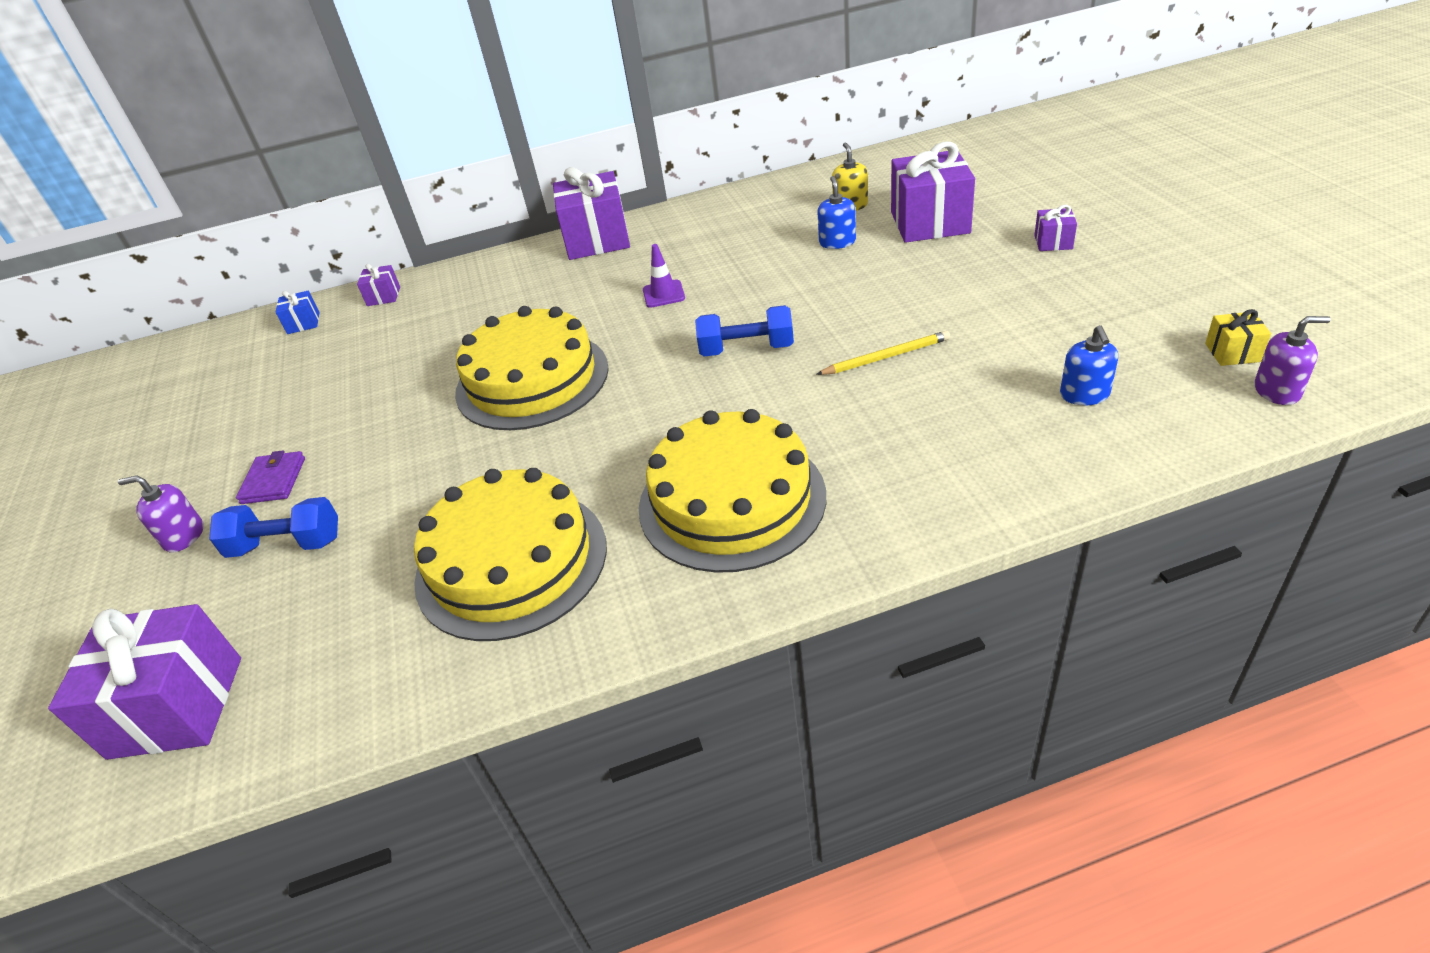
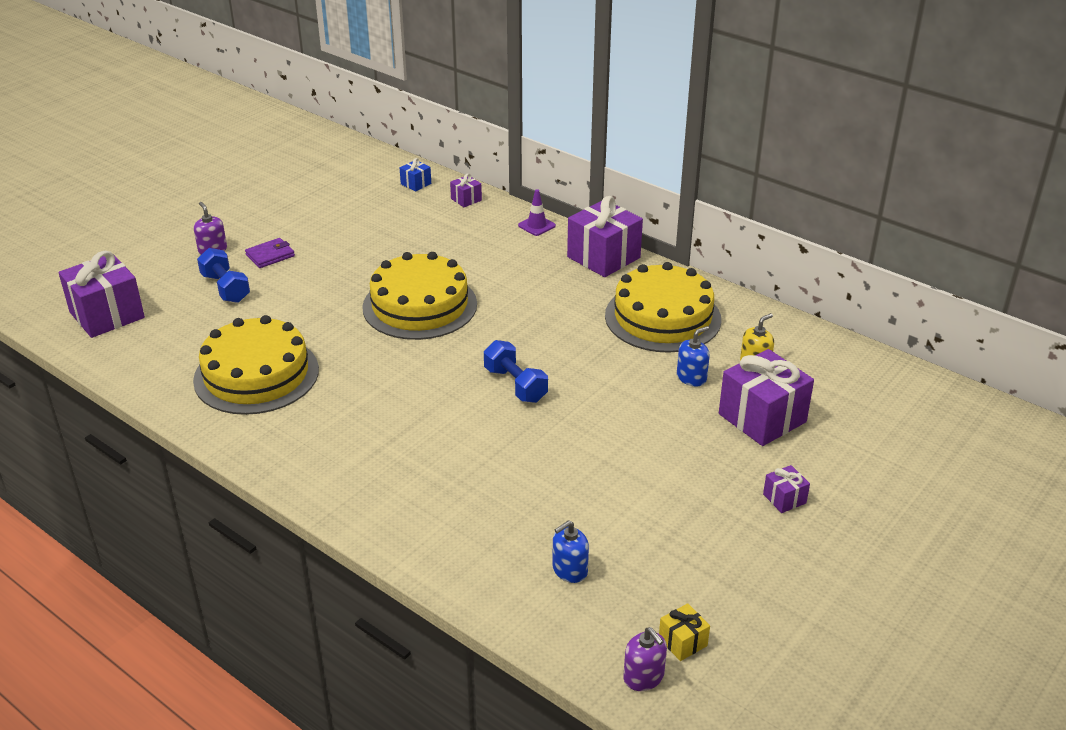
camera: 50 degrees right, 5 degrees down
(663, 294) = (555, 319): purple traffic cone -> purple traffic cone (536, 226)
(732, 500) = (355, 439): yellow cake -> yellow cake (662, 317)
(886, 357) = (551, 455): yellow pencil -> none

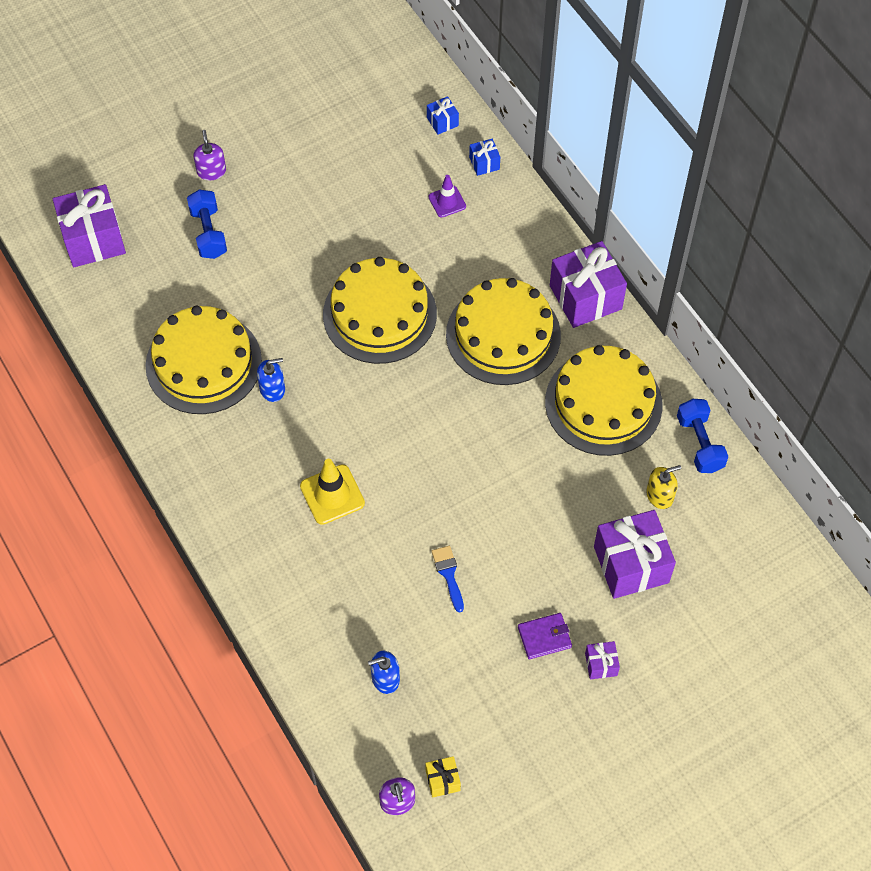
camera: 20 degrees right, 25 degrees up
(270, 255) = (263, 196): purple wallet -> purple wallet (544, 637)
(436, 439) = (332, 494): none -> yellow traffic cone
(466, 199) = (484, 163): purple gift -> blue gift
(515, 385) = (427, 450): blue dumbbell -> blue dumbbell (699, 443)
(536, 226) = (539, 227): purple traffic cone -> purple traffic cone (447, 201)
(543, 294) = (503, 335): none -> yellow cake
(589, 469) = (448, 574): none -> blue brush
(691, 377) = (591, 492): blue soap dispenser -> blue soap dispenser (272, 389)

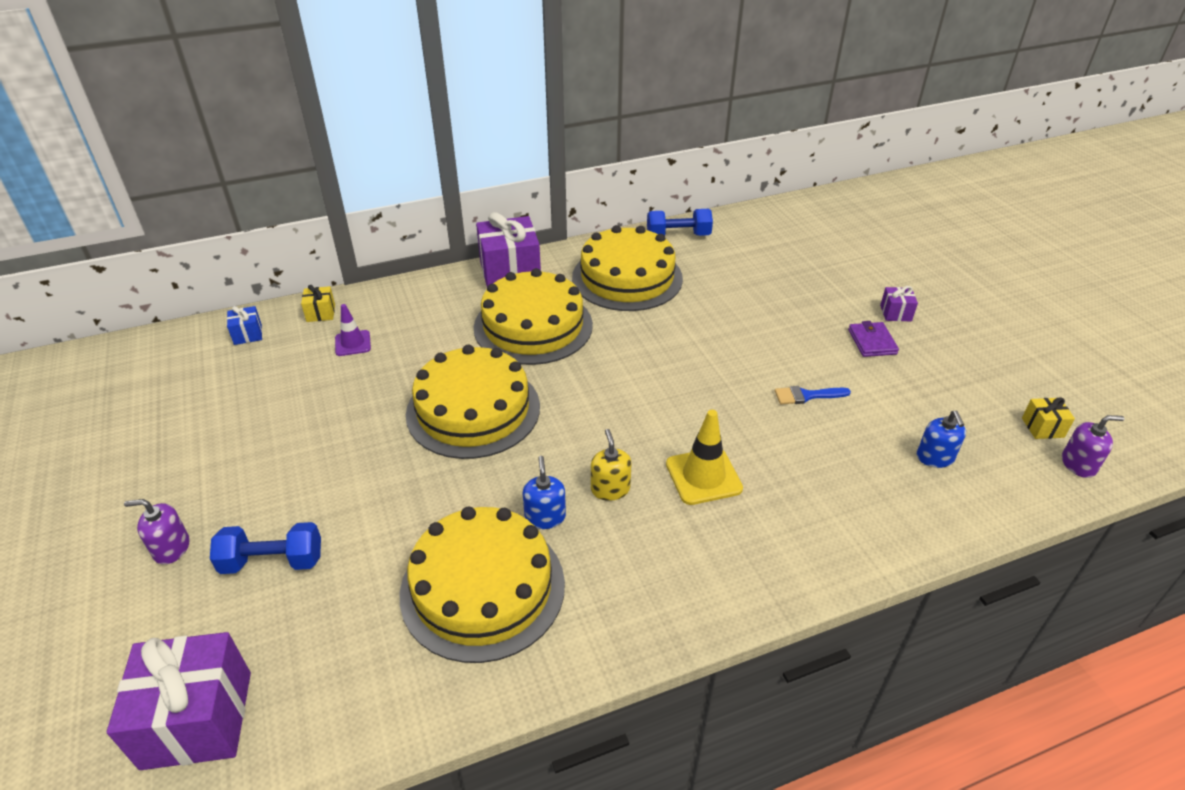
camera: 80 degrees left, 20 degrees down
(484, 163) = (321, 313): blue gift -> yellow gift
(631, 564) = (794, 284): purple gift -> none
(660, 495) = (726, 261): yellow soap dispenser -> yellow soap dispenser (610, 489)

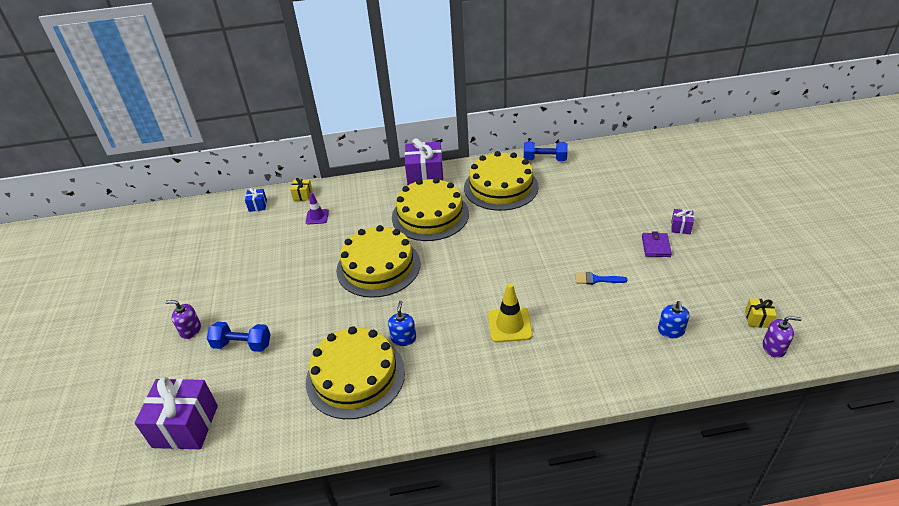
camera: 15 degrees right, 0 degrees up
(610, 489) = (448, 326): yellow soap dispenser -> none

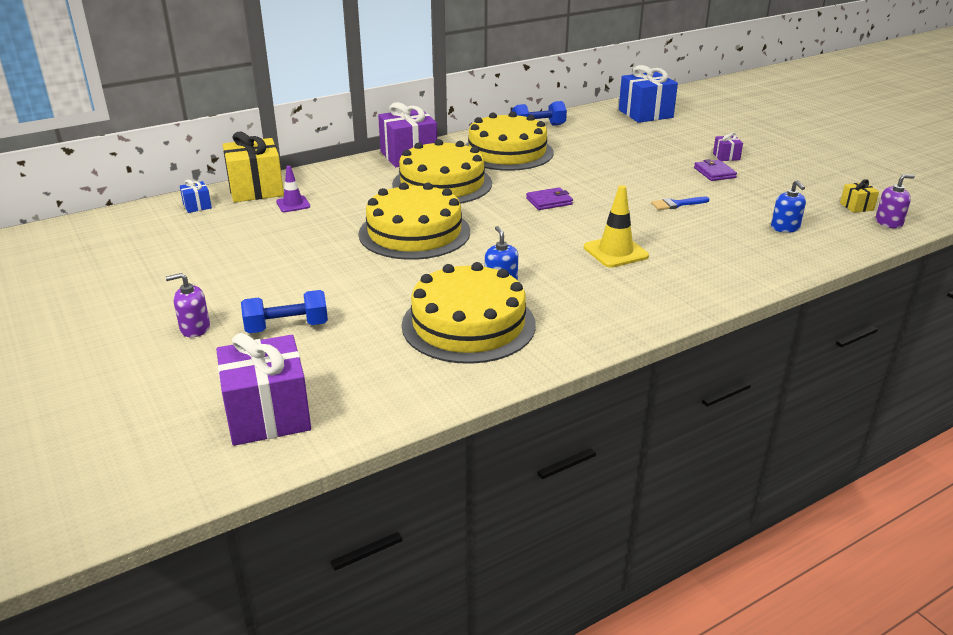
camera: 25 degrees left, 10 degrees down
(303, 195) = (256, 189): yellow gift -> yellow gift, size x2.18
(496, 253) = (549, 201): none -> purple wallet
(645, 158) = (645, 114): none -> blue gift

